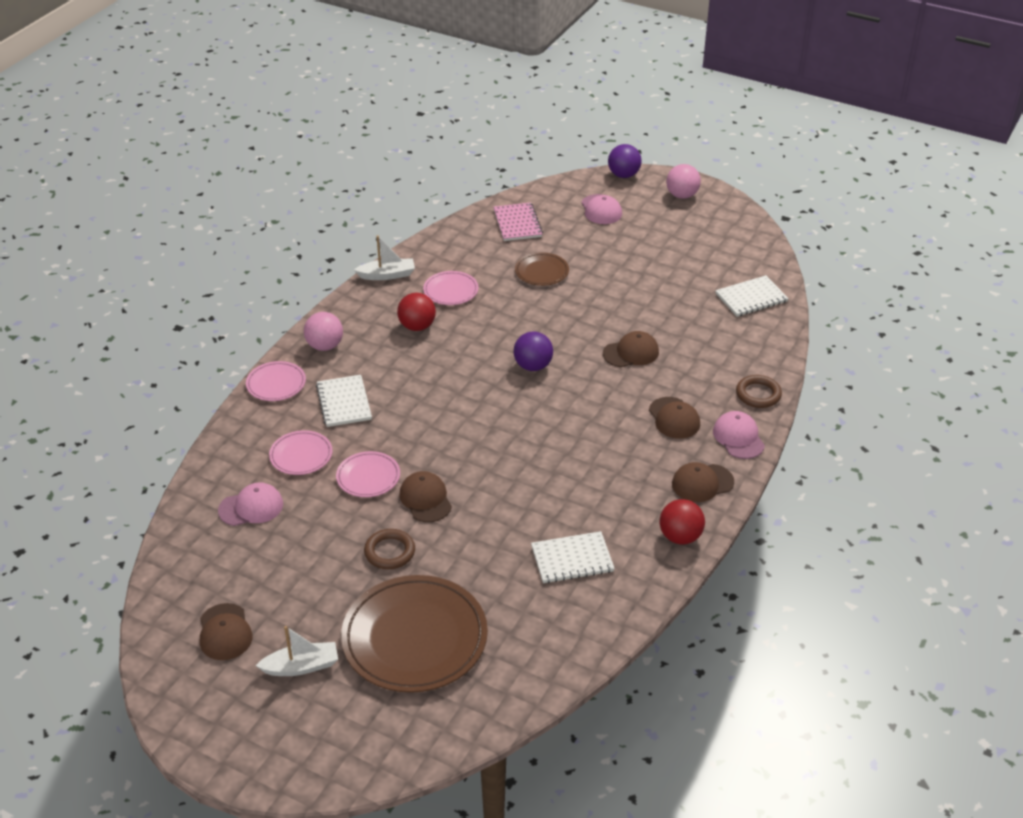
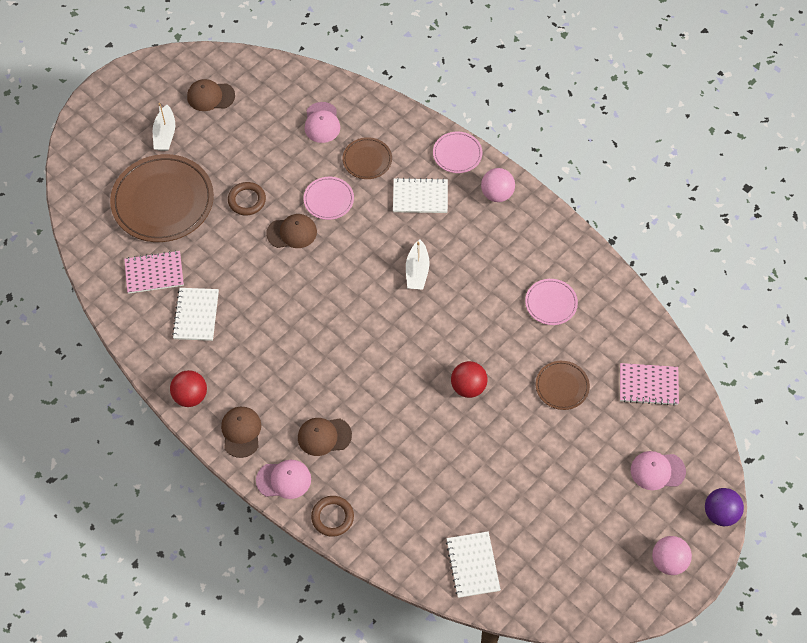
camera: 105 degrees right, 20 degrees up
(301, 455) = (367, 160): pink plate -> brown plate
(387, 275) = (587, 257): white boat -> white boat (417, 271)
(417, 326) = (505, 266): red ball -> red ball (468, 387)
(528, 616) = (154, 273): none -> pink notebook
(533, 366) = (425, 344): purple ball -> none
(631, 353) = (420, 429): brown cap -> none

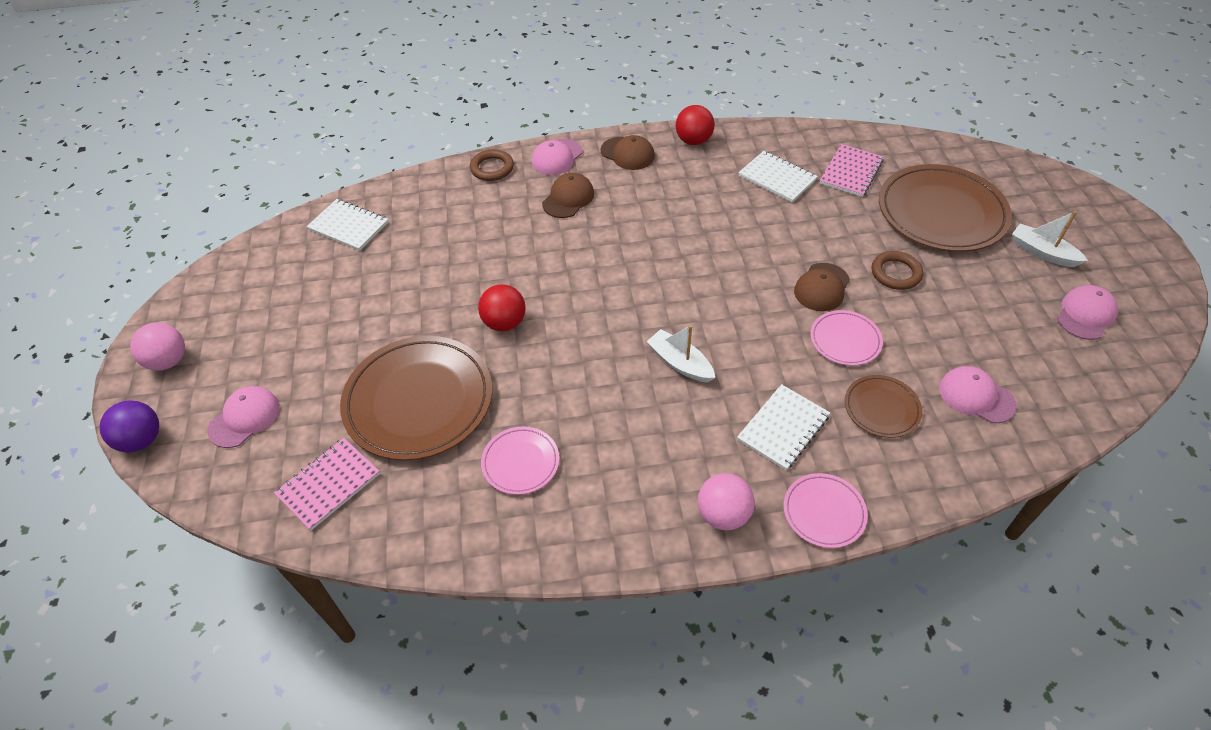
camera: 130 degrees right, 10 degrees down
(210, 96) = (1085, 314): brown cap -> pink cap
(562, 386) = (419, 401): brown plate -> brown plate, size x2.03

